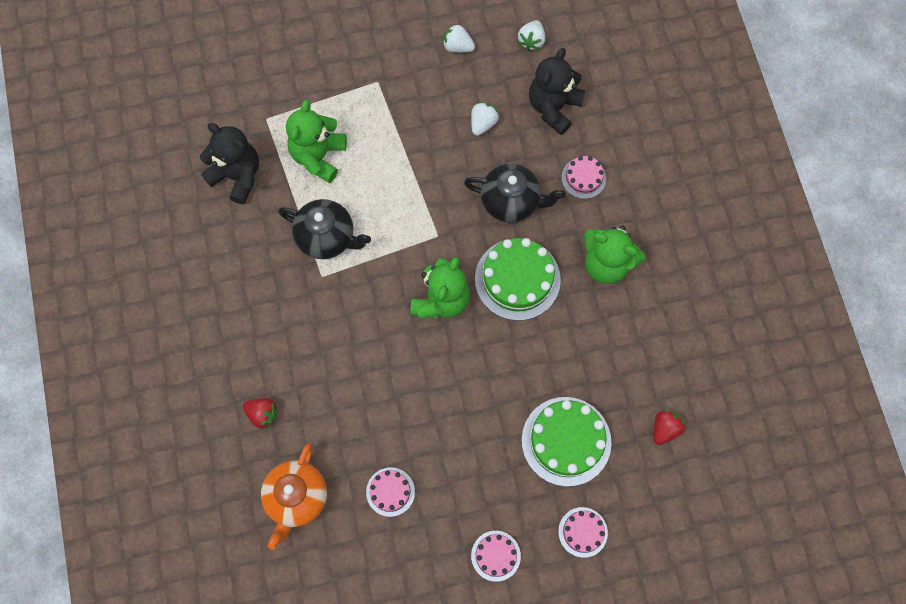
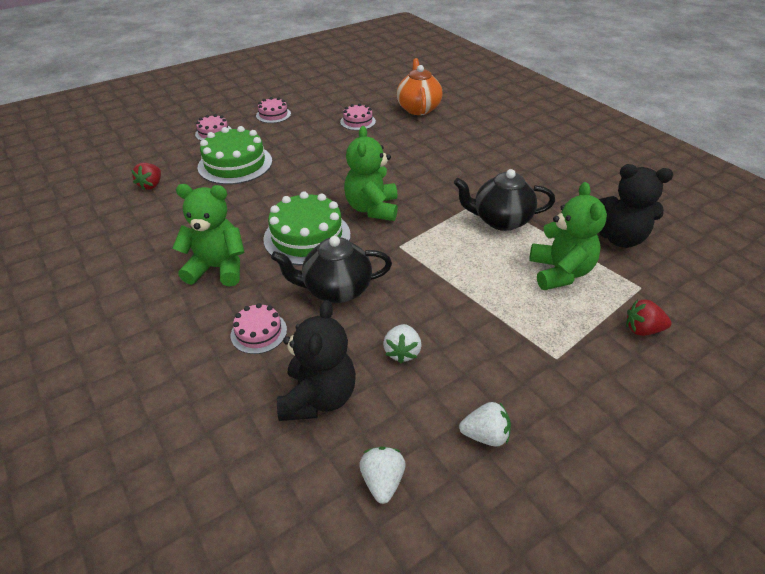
camera: 160 degrees right, 30 degrees down
(263, 414) = (469, 131): red strawberry -> red strawberry (642, 329)

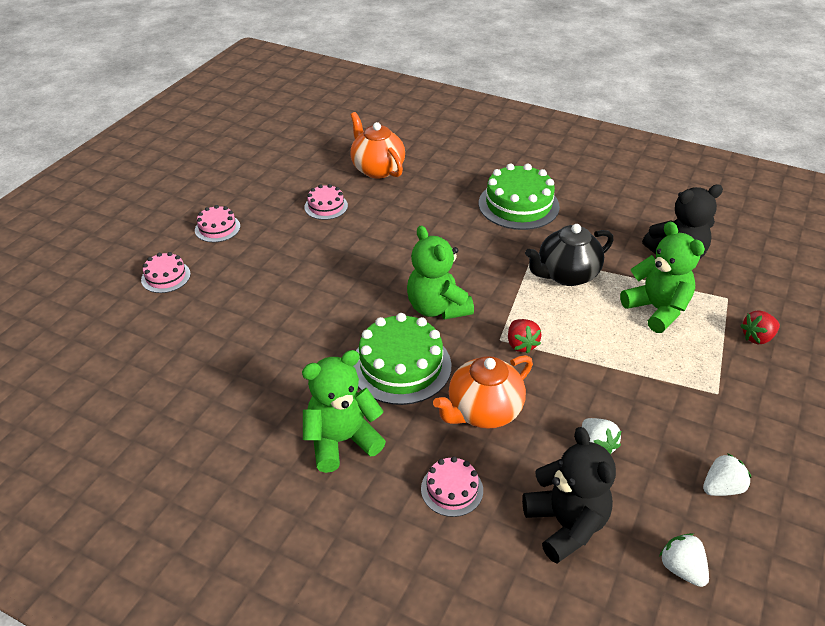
camera: 30 degrees left, 0 degrees up
(151, 185) = (158, 374): red strawberry -> red strawberry (521, 344)
(235, 164) = (235, 309): green cake -> green cake (518, 205)
(336, 290) = (483, 411): black teapot -> orange teapot

